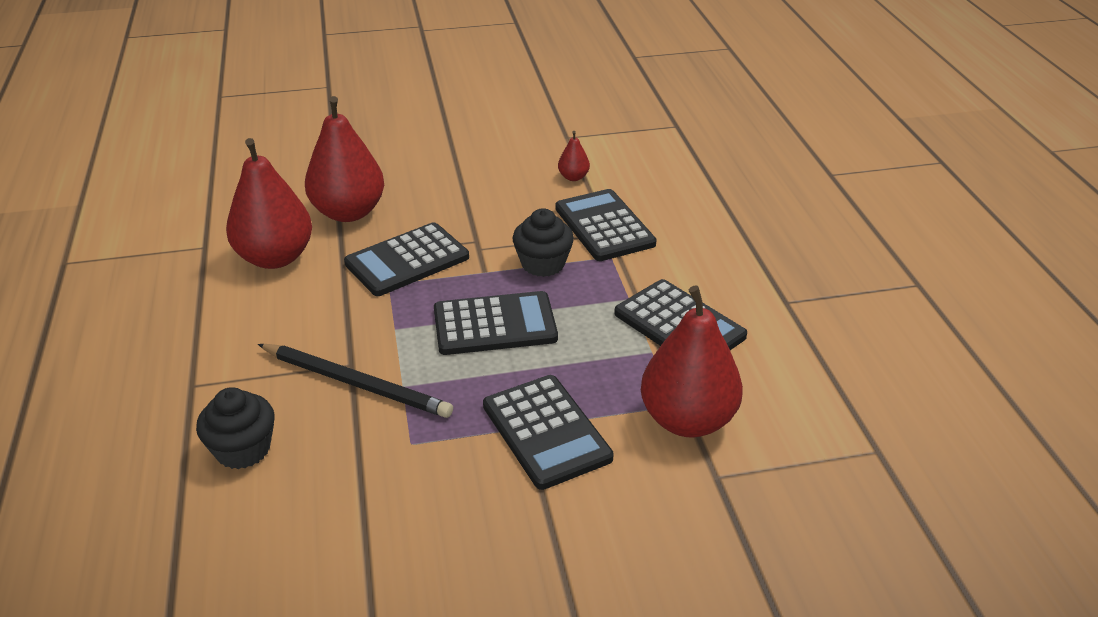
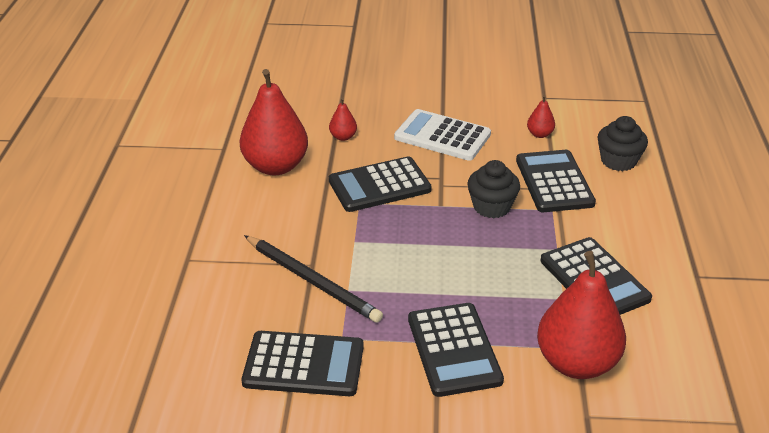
camera: 15 degrees right, 0 degrees up
(243, 449) = (213, 317): black cupcake -> black cupcake (618, 161)
(348, 212) = (343, 137): red pear -> red pear, size x0.43
(464, 195) = (442, 136): none -> white calculator
(495, 324) = (436, 252): black calculator -> black calculator (304, 364)

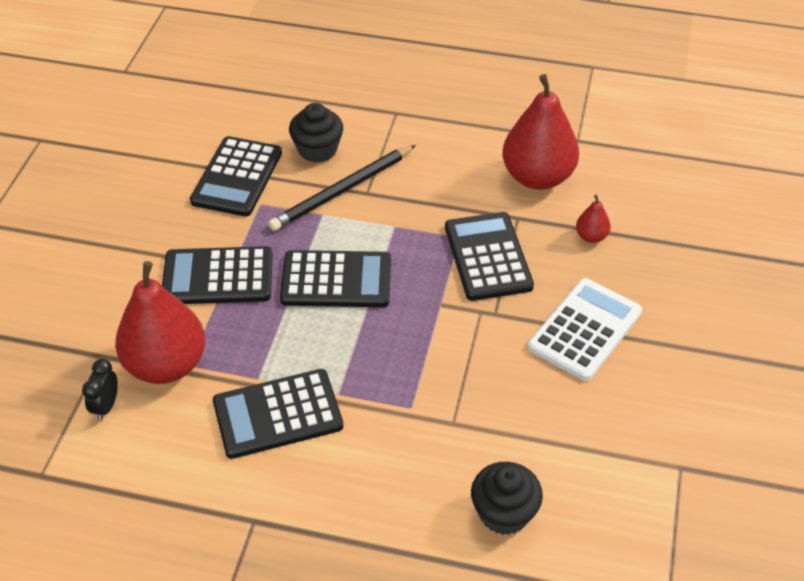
camera: 100 degrees right, 10 degrees up
(491, 206) = (429, 350): black cupcake -> black cupcake (317, 149)
(539, 134) = (580, 436): red pear -> none
(554, 182) = (467, 424): black calculator -> black calculator (336, 280)
(643, 395) = (106, 406): none -> black clock

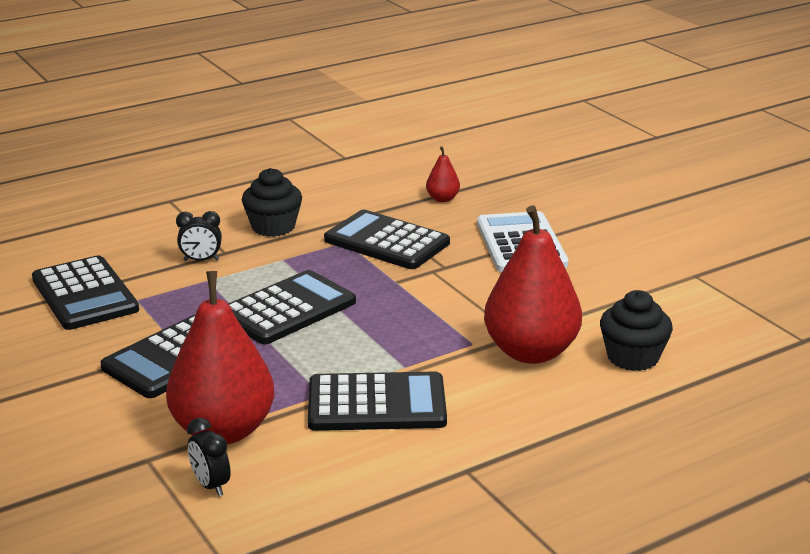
camera: 45 degrees left, 20 degrees down
(278, 414) = (376, 404): black calculator -> black calculator turned 120 degrees counterclockwise
(317, 149) = (135, 247): black cupcake -> black cupcake (273, 227)
(342, 191) = (201, 260): black pencil -> black clock
(537, 177) = (349, 187): red pear -> red pear (530, 352)

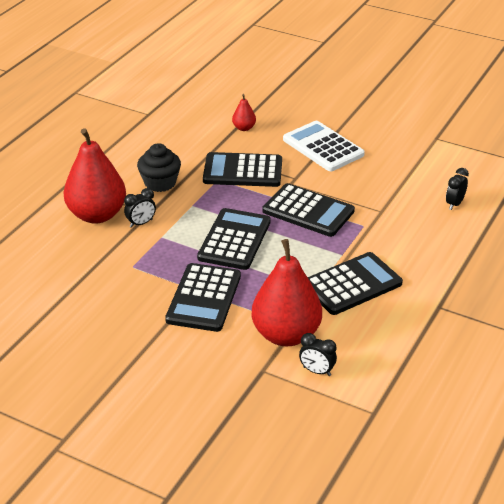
camera: 30 degrees left, 10 degrees up
(85, 294) = (93, 275): black calculator -> black calculator (308, 211)
(530, 352) = (399, 220): red pear -> red pear (97, 215)
(632, 357) = (454, 204): black cupcake -> black clock

